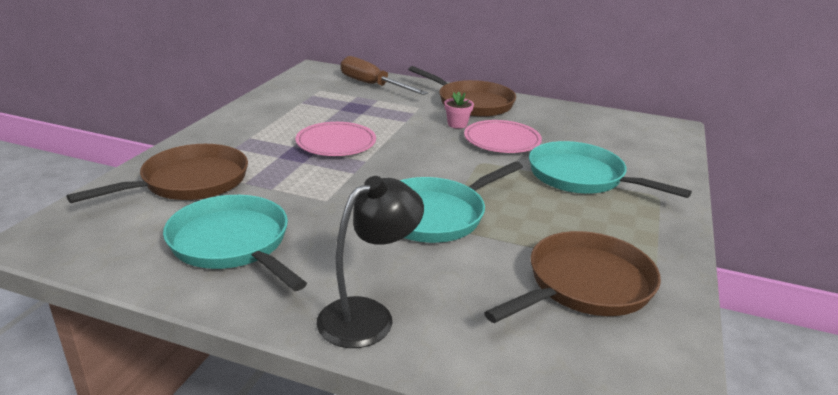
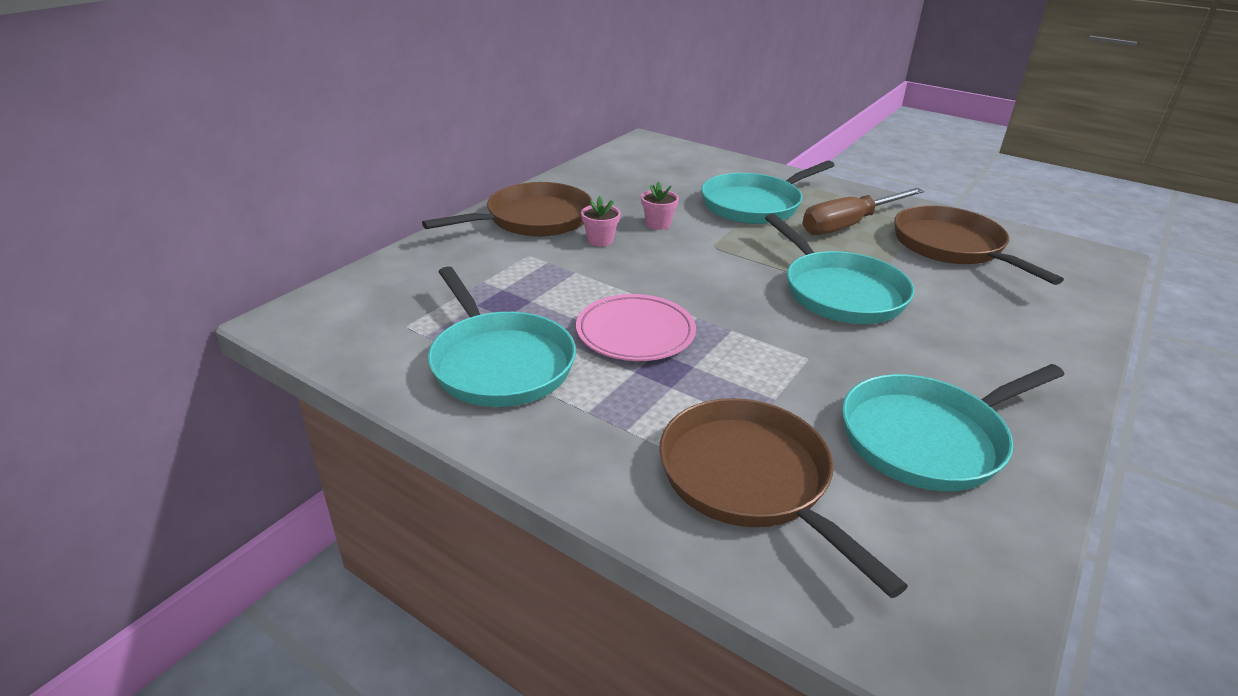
camera: 75 degrees left, 5 degrees up
(291, 113) = (499, 363): none -> turquoise pan
(368, 315) = (1038, 356): black lamp -> none
(372, 85) = (417, 277): brown screwdriver -> brown screwdriver (849, 224)
(502, 141) = (658, 224): pink plate -> pink flower pot

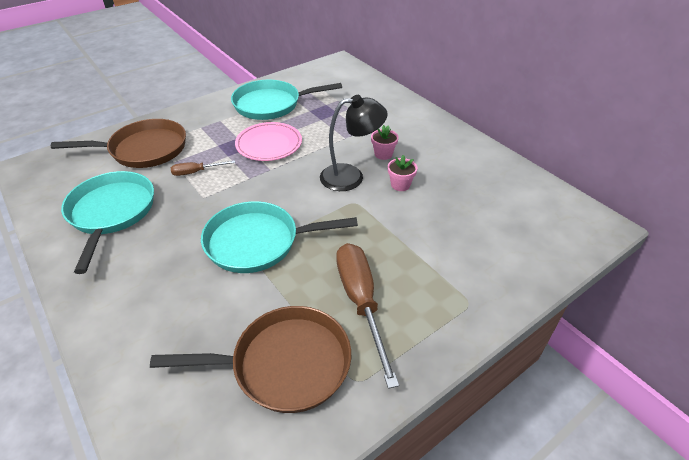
camera: 110 degrees right, 10 degrees up
(533, 219) = (424, 134): brown pan -> none
(666, 254) = (351, 176): none -> black lamp
(755, 205) = (423, 251): turquoise pan -> none
(760, 385) = (196, 172): none -> brown screwdriver

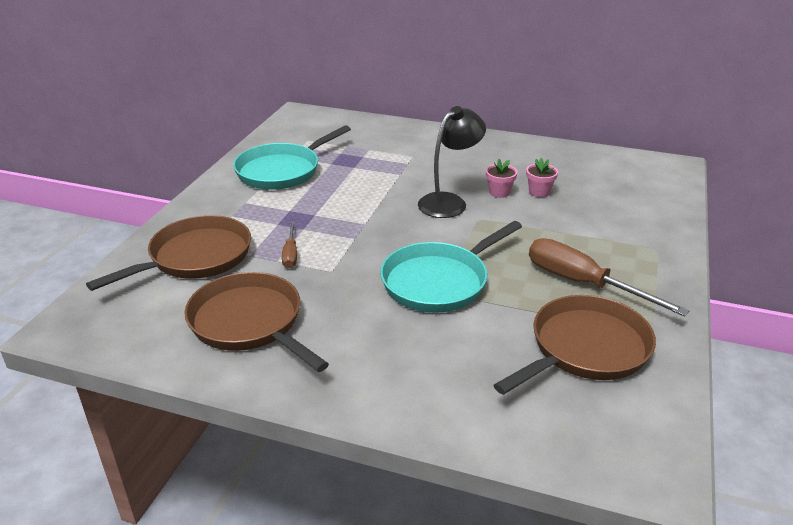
camera: 35 degrees left, 10 degrees down
(111, 213) = (250, 323): turquoise pan -> brown pan
(196, 172) = (290, 254): brown screwdriver -> brown screwdriver turned 45 degrees counterclockwise
(269, 144) = (333, 205): pink plate -> none
(383, 154) = (453, 175): pink flower pot -> pink flower pot (539, 192)

